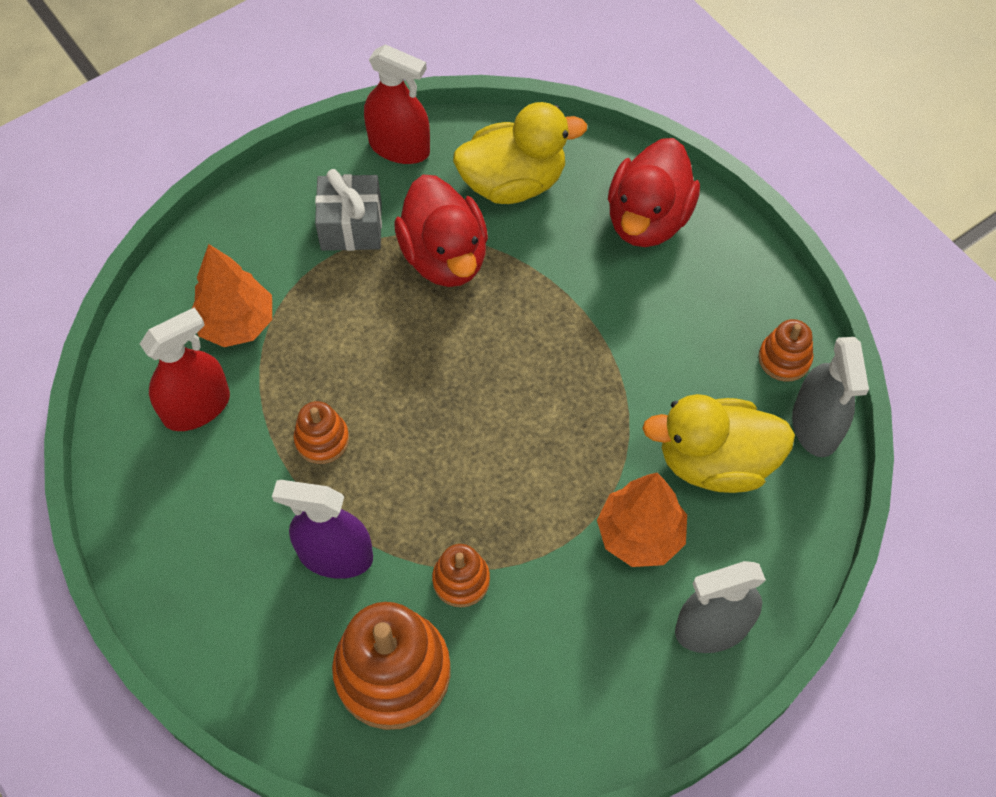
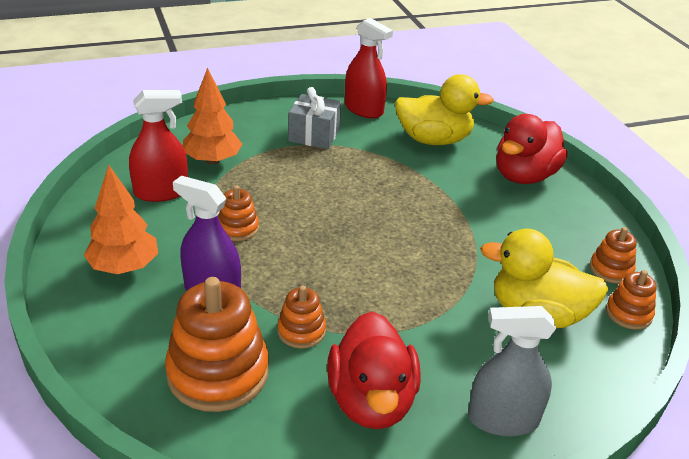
camera: 15 degrees right, 25 degrees down
(445, 257) = (371, 162): red duck -> red duck (371, 401)
(640, 535) = (459, 342): orange tree -> orange tree (124, 267)
(815, 425) = (628, 313): grey spray bottle -> orange stacking toy

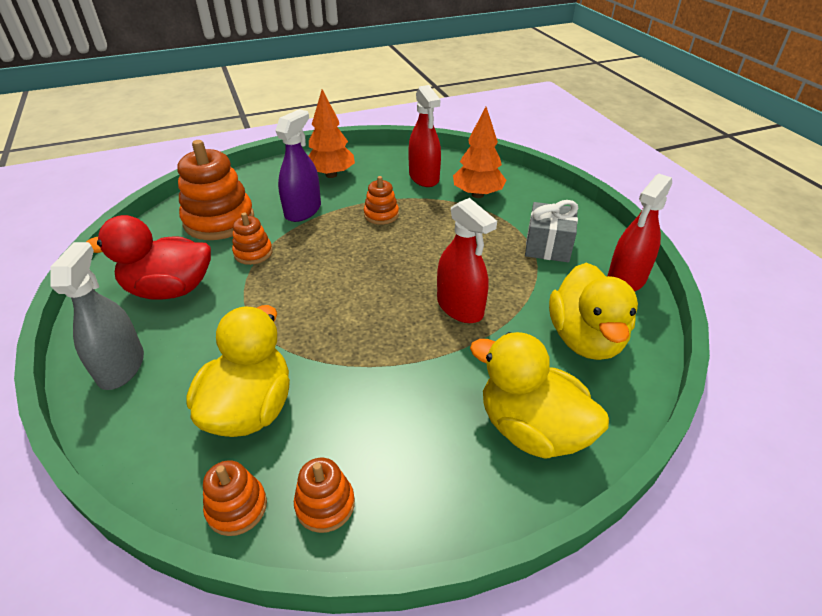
camera: 90 degrees right, 5 degrees up
(399, 191) = (460, 307): none -> red spray bottle
(524, 176) = (531, 429): red duck -> yellow duck

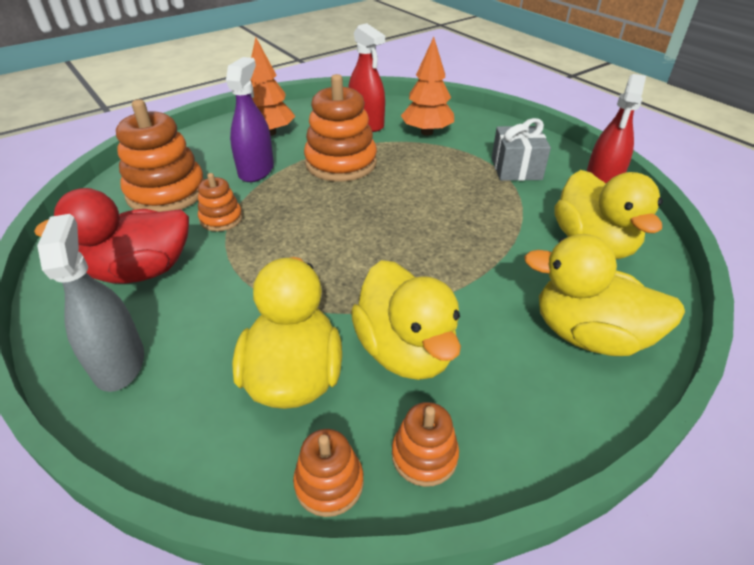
camera: 15 degrees left, 0 degrees up
(354, 407) = (405, 350): none -> yellow duck
(381, 215) = (341, 163): orange stacking toy -> orange stacking toy, size x1.96
(460, 307) = (463, 236): red spray bottle -> none

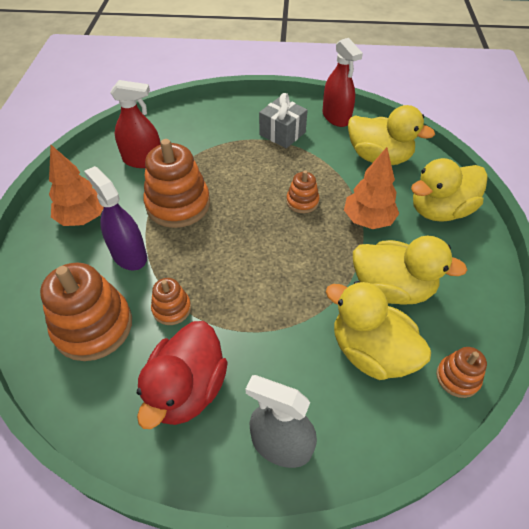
camera: 50 degrees left, 10 degrees up
(424, 455) = (467, 326): orange stacking toy -> orange stacking toy (302, 201)
(427, 132) = (194, 140): orange tree -> orange tree (368, 220)

